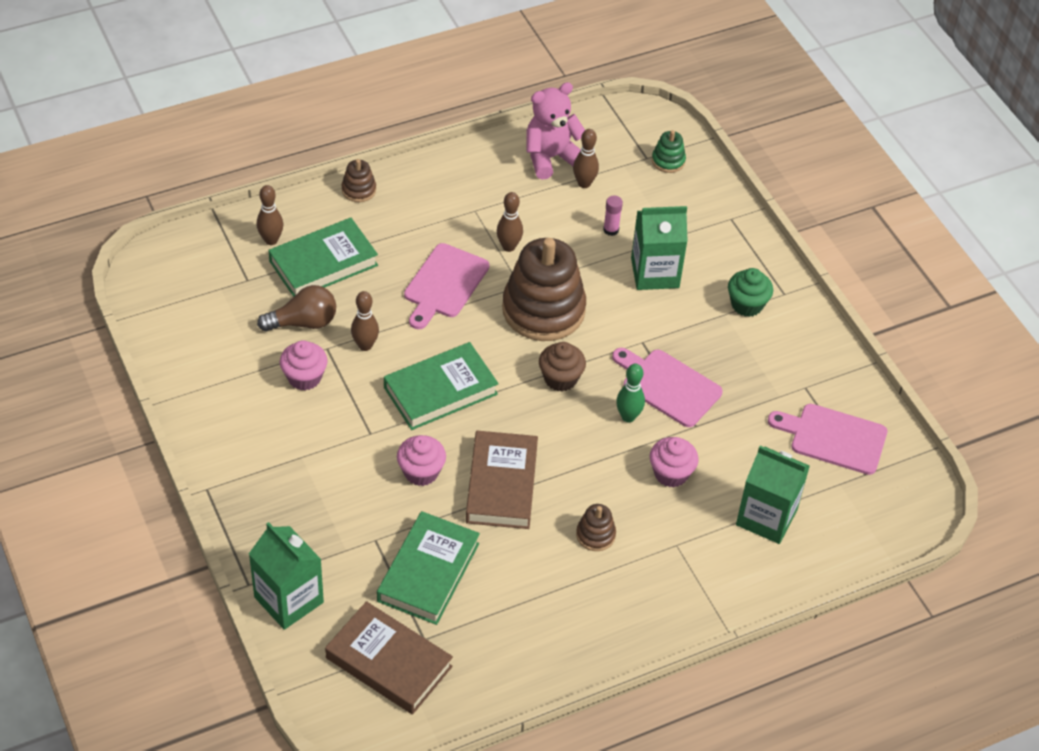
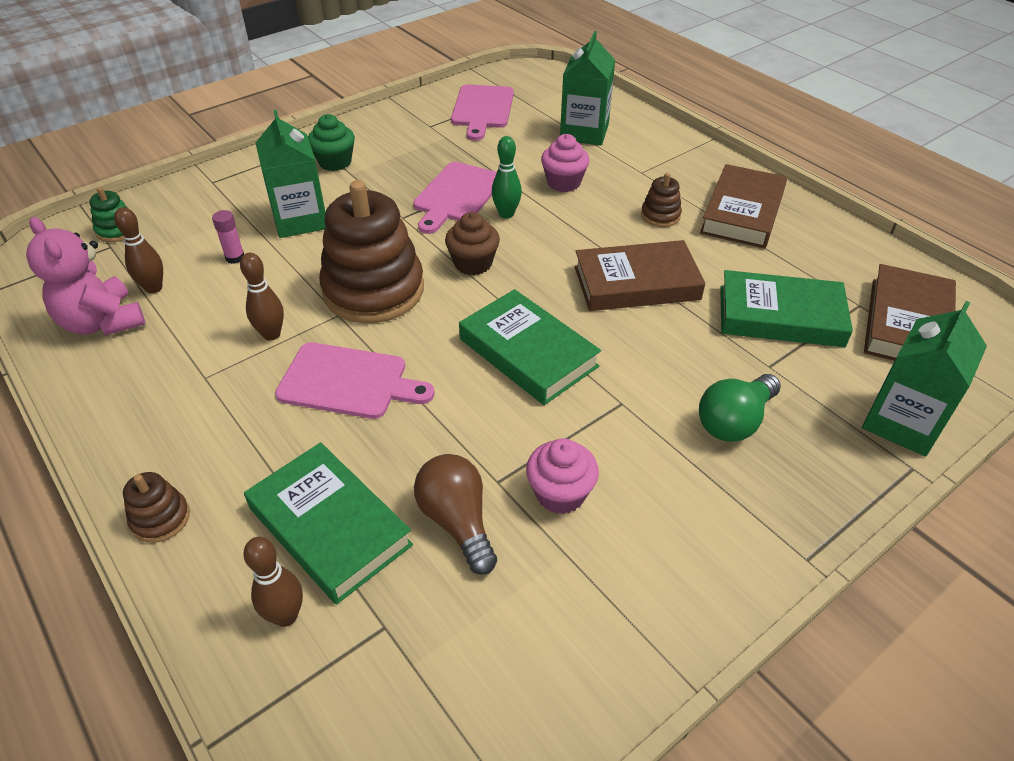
camera: 100 degrees left, 5 degrees down
(328, 494) = (734, 421): none -> green light bulb
(365, 345) = (479, 439): brown bowling pin -> none
(421, 472) = (655, 346): pink cupcake -> none
(583, 605) = (742, 212): none -> brown book

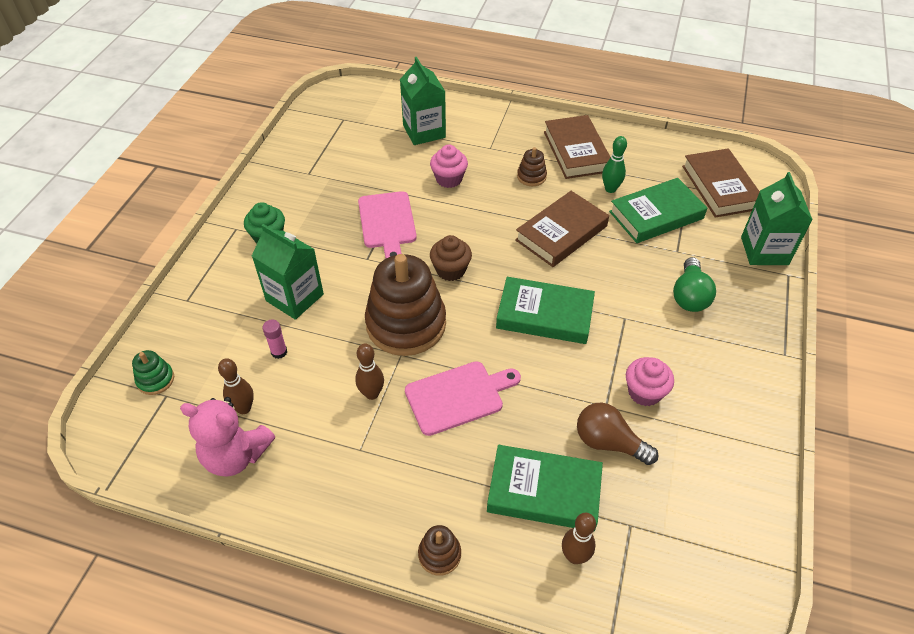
camera: 35 degrees left, 5 degrees up
(482, 109) = (333, 142): pink cutting board -> none
(506, 214) = (435, 221): green bowling pin -> green bowling pin (610, 189)

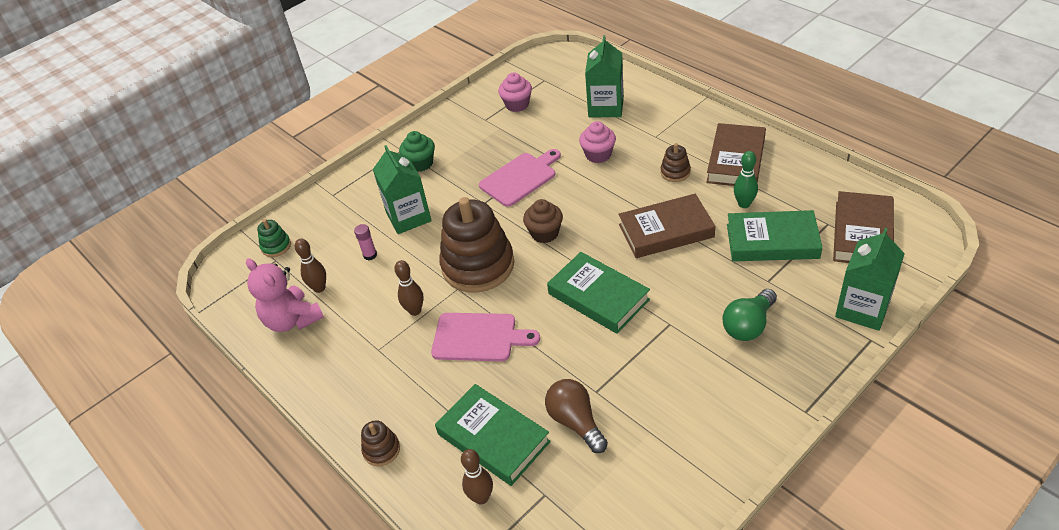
camera: 35 degrees right, 5 degrees down
(387, 223) = (520, 178): pink cutting board -> pink cutting board turned 150 degrees counterclockwise
(644, 392) = (639, 393): pink cupcake -> pink cupcake (517, 105)

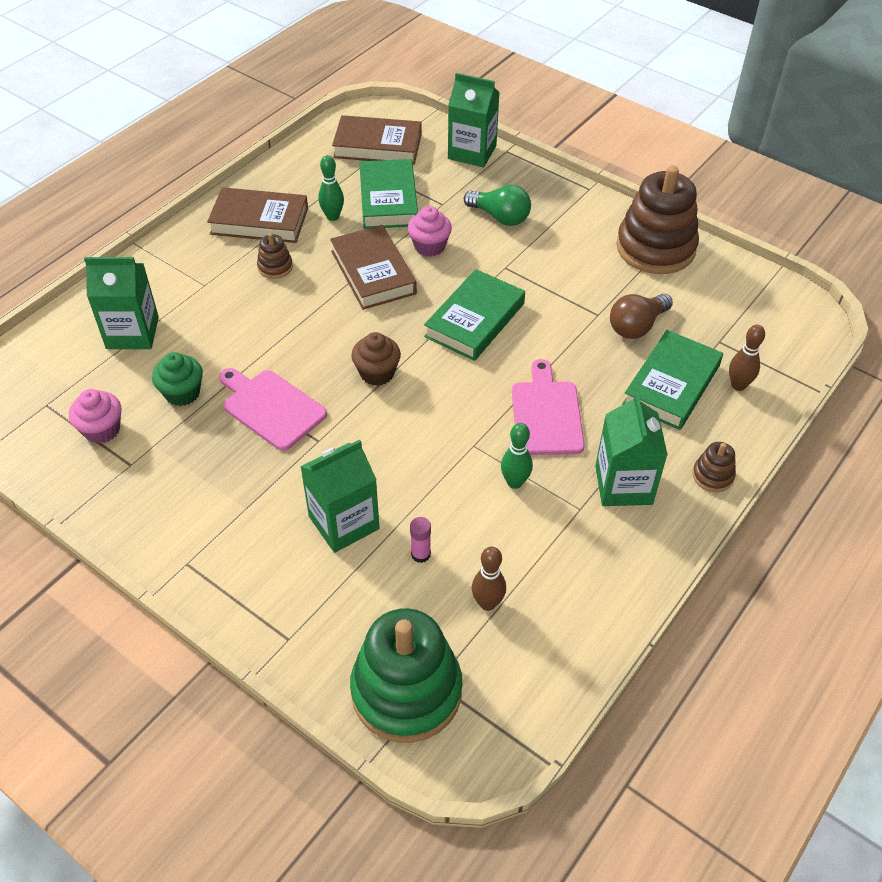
camera: 105 degrees left, 5 degrees up
(276, 246) = (406, 691): green stacking toy -> green stacking toy, size x2.31
(292, 320) = (548, 621): pink teddy bear -> none
(391, 381) = (623, 485): none -> green carton
(415, 311) = (514, 482): brown bowling pin -> green bowling pin
(420, 163) = (225, 530): green cupcake -> green cupcake (182, 393)
(478, 265) = (434, 430): brown stacking toy -> brown stacking toy (655, 248)
(598, 155) = (233, 334): pink cupcake -> pink cupcake (429, 246)

